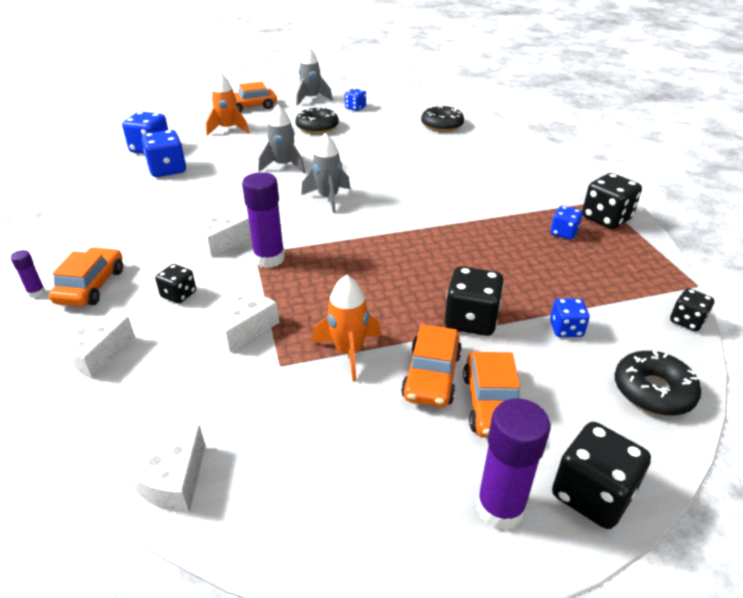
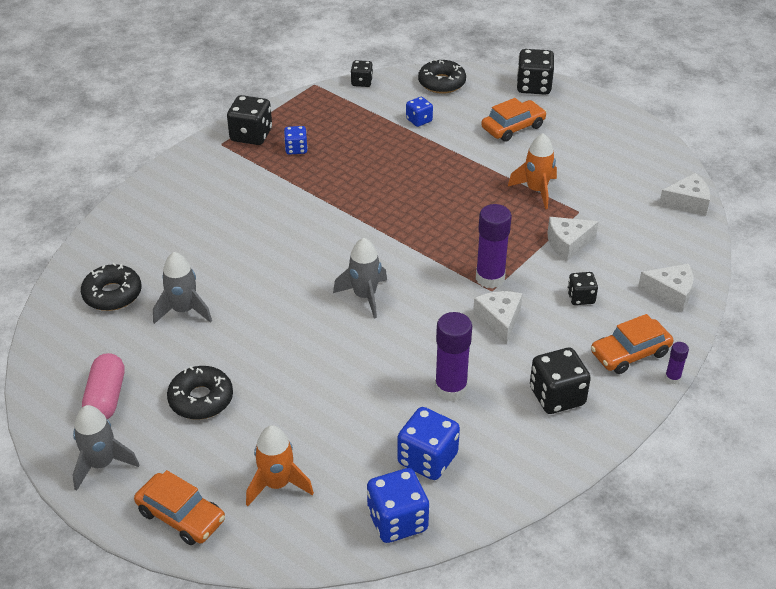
camera: 125 degrees left, 5 degrees up
(221, 241) = (499, 320): white cheese -> white cheese turned 135 degrees counterclockwise
(283, 166) = (329, 366): grey rocket -> grey rocket (184, 310)
(355, 108) = (106, 397): blue dice -> pink capsule
(432, 375) = (517, 153): orange car -> none
(471, 320) = (451, 156): black dice -> black dice (557, 396)
(500, 508) = (572, 107): purple glue stick -> purple glue stick (450, 389)

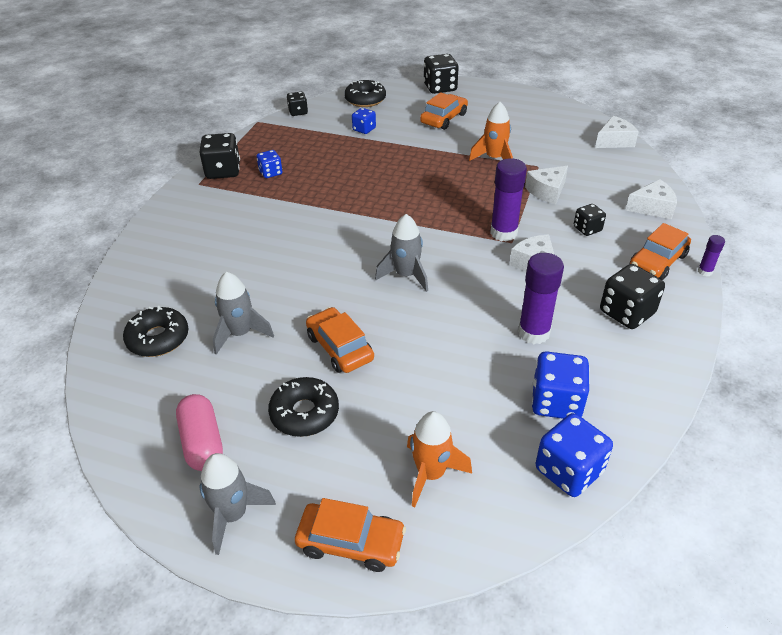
camera: 20 degrees left, 0 degrees up
(263, 349) = (340, 348): none -> orange car

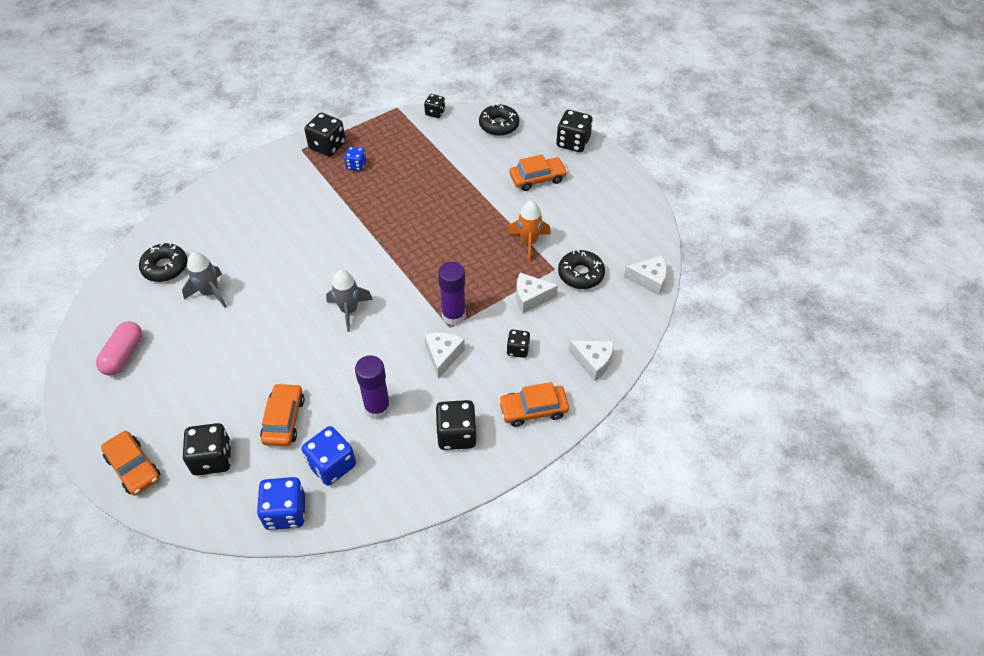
camera: 35 degrees right, 10 degrees up
(233, 515) = (97, 410): grey rocket -> none
(304, 413) = (189, 372): black donut -> black donut (580, 274)
(340, 348) = (253, 340): orange car -> orange car (284, 420)
(364, 129) = (464, 157): blue dice -> none
(431, 474) = (212, 458): orange rocket -> black dice
(705, 271) = (557, 440): purple glue stick -> none

